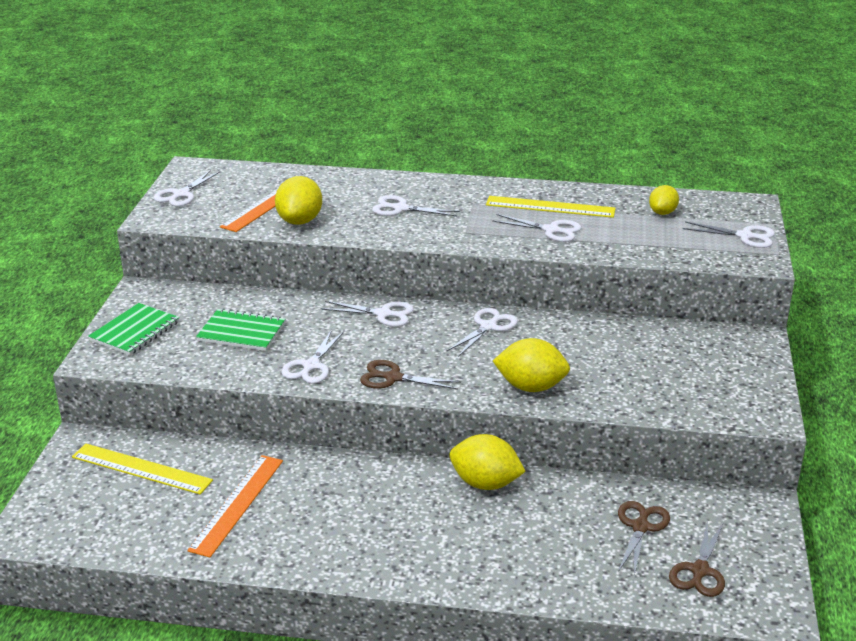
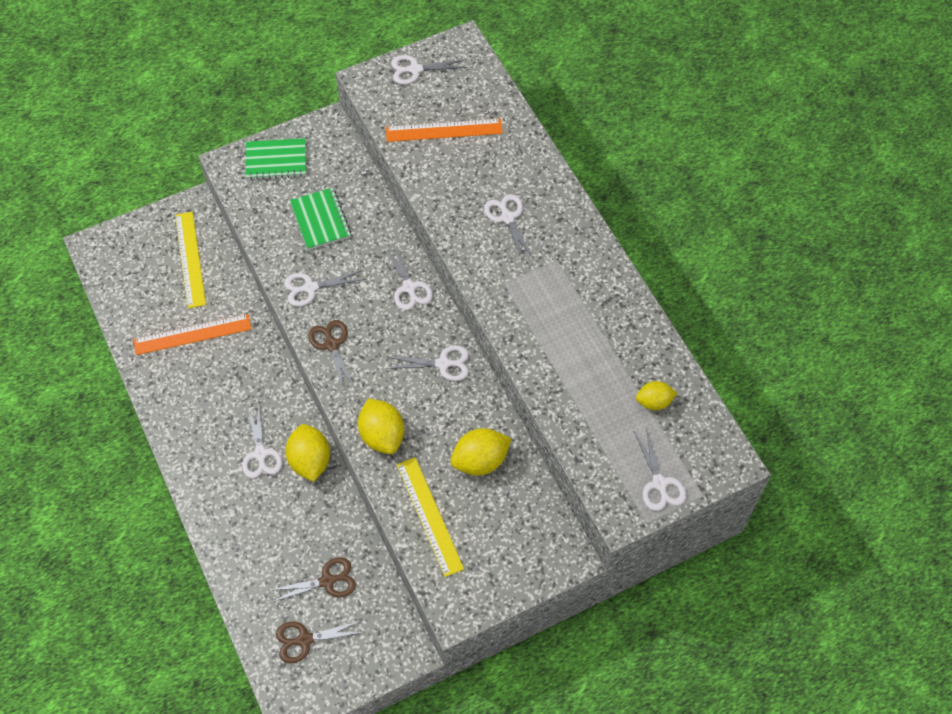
camera: 55 degrees right, 30 degrees up
(300, 221) = (434, 168): yellow lemon -> yellow lemon (480, 461)
(550, 207) = (596, 316): yellow ruler -> yellow ruler (429, 516)
(551, 230) = (555, 338): white scissors -> white scissors (260, 454)

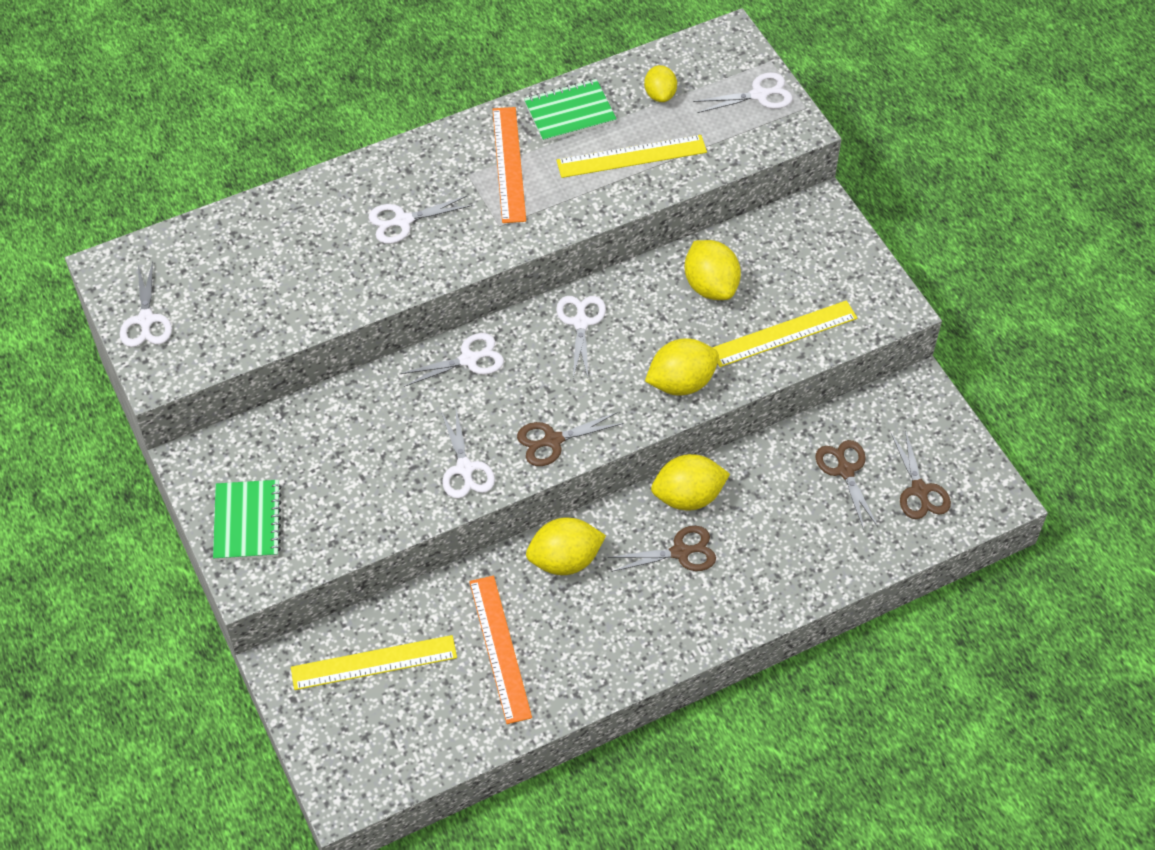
camera: 90 degrees left, 5 degrees down
(260, 375) = (565, 560): none -> yellow lemon
(260, 454) = (680, 552): white scissors -> brown scissors
(320, 220) = (355, 462): green notebook -> green notebook (570, 113)
(444, 130) = (256, 287): orange ruler -> orange ruler (509, 164)
(581, 378) = (631, 156): none -> yellow ruler

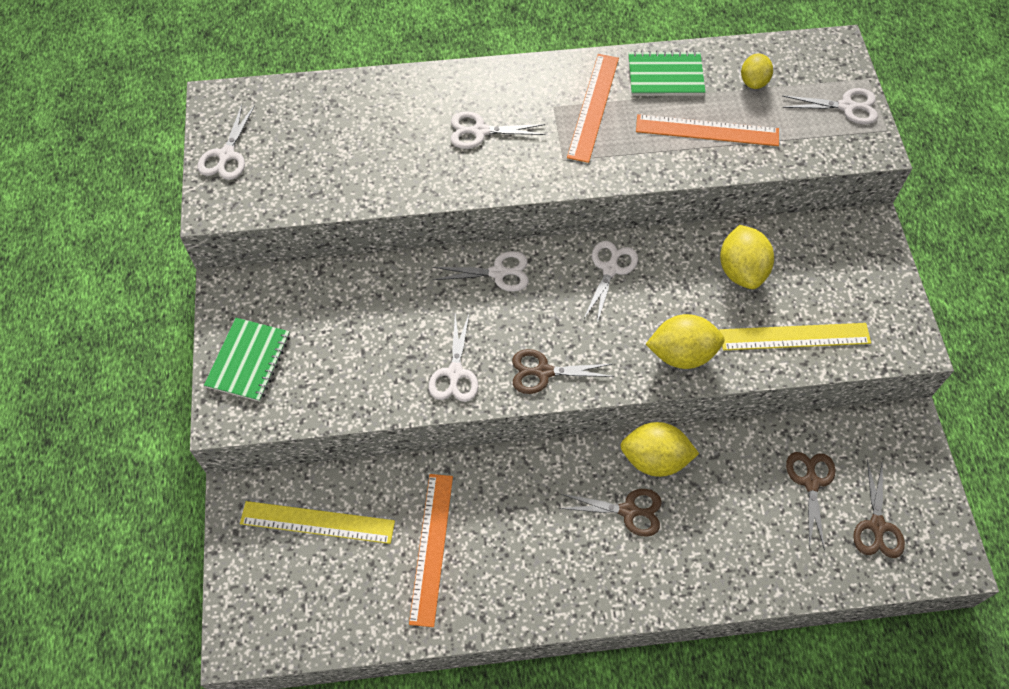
camera: 20 degrees right, 5 degrees up
(565, 560) = (521, 483): yellow lemon -> none
(631, 156) = (707, 130): yellow ruler -> orange ruler

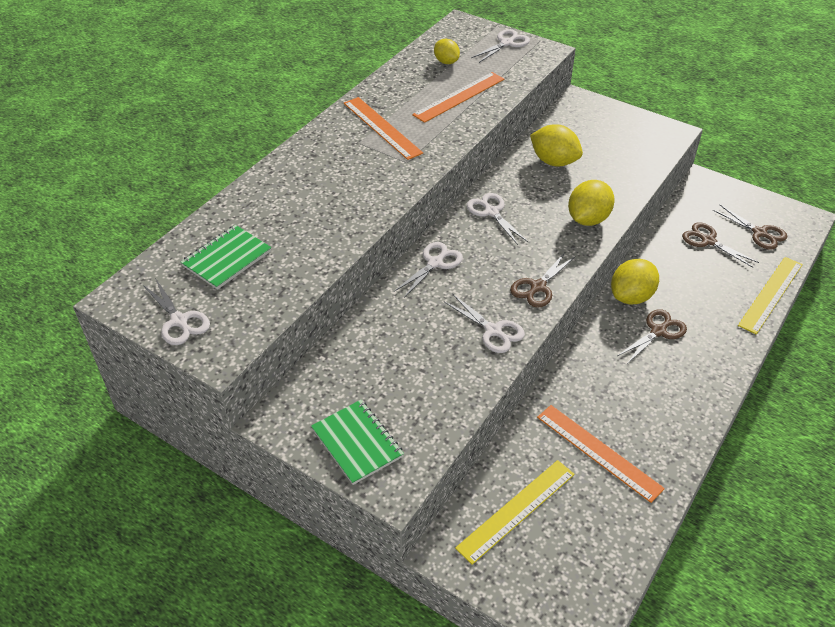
camera: 50 degrees left, 15 degrees down
(479, 131) = (335, 184): white scissors -> none
(665, 76) = (397, 89): green notebook -> green notebook (227, 259)
(794, 336) = (622, 169): yellow ruler -> yellow ruler (770, 294)

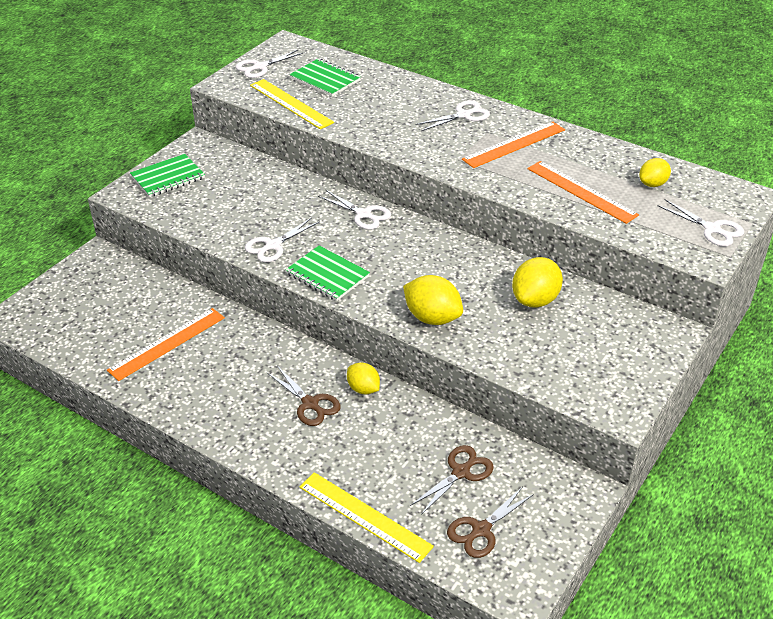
camera: 90 degrees right, 5 degrees down
(491, 212) = (440, 250): white scissors -> white scissors (463, 115)
(516, 510) = (122, 292): yellow ruler -> yellow ruler (291, 104)
(537, 287) = (327, 275): brown scissors -> green notebook
(631, 296) = (363, 389): yellow lemon -> yellow lemon, size x0.63

